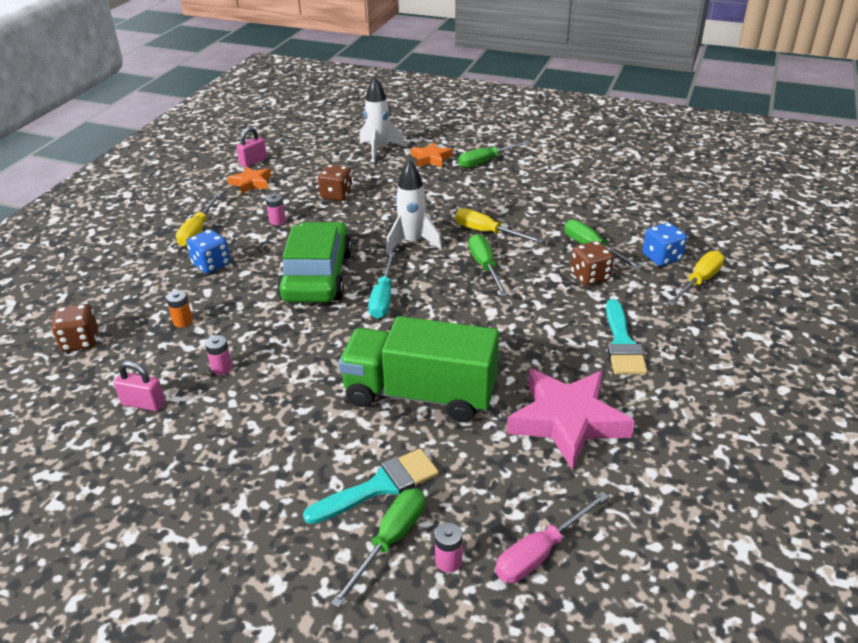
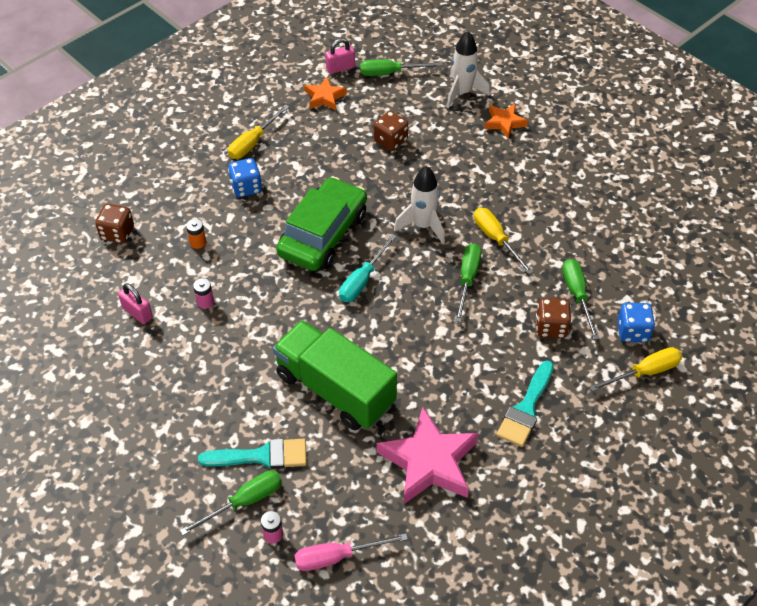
camera: 25 degrees right, 15 degrees up
(277, 221) = (323, 155): pink battery -> none
(486, 161) = (555, 146): green screwdriver -> green screwdriver (390, 73)

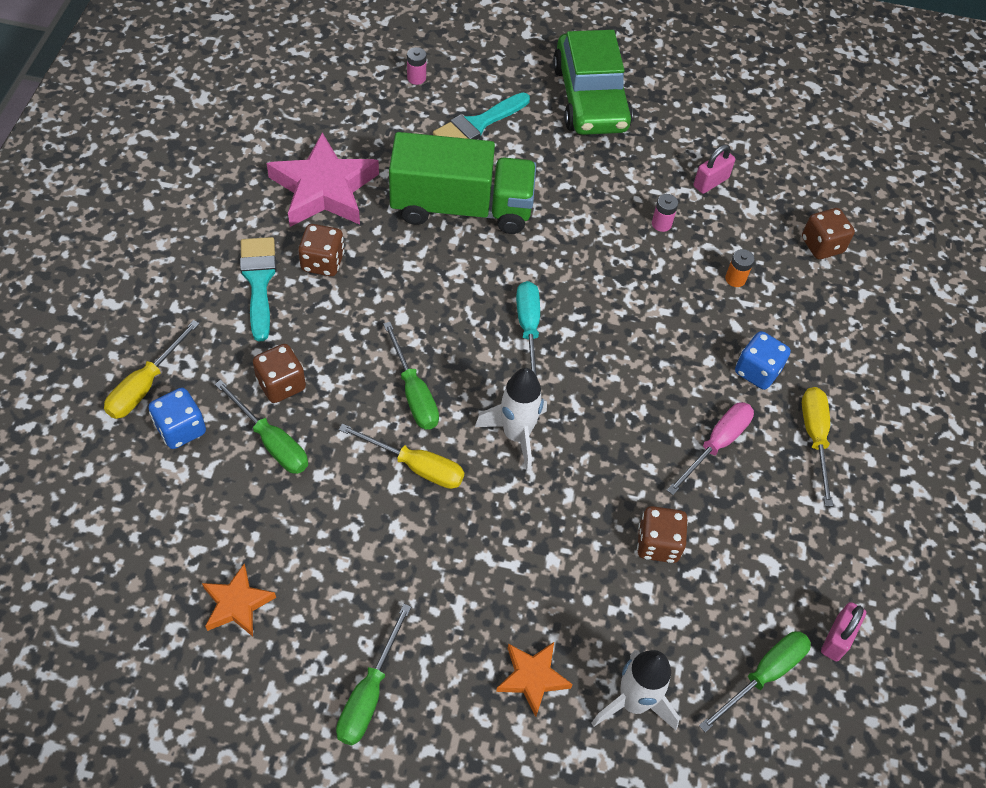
camera: 140 degrees right, 5 degrees up
(137, 313) = (710, 182): pink padlock -> pink padlock turned 45 degrees counterclockwise
(244, 502) = (460, 87): green screwdriver -> green screwdriver (369, 693)
(323, 234) = (618, 360): green car -> green car (590, 98)
(325, 97) = (805, 567): orange star -> orange star (237, 604)
(337, 557) = (351, 87): pink screwdriver -> pink screwdriver (716, 445)
(470, 399) = (322, 262): none -> brown dice

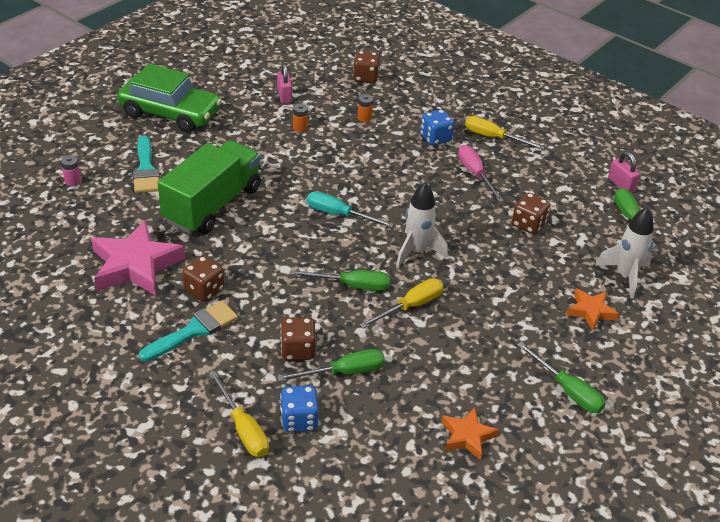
camera: 60 degrees left, 15 degrees down
(259, 281) = (194, 330): turquoise brush -> turquoise brush turned 120 degrees clockwise
(661, 224) = (300, 127): pink battery -> orange battery

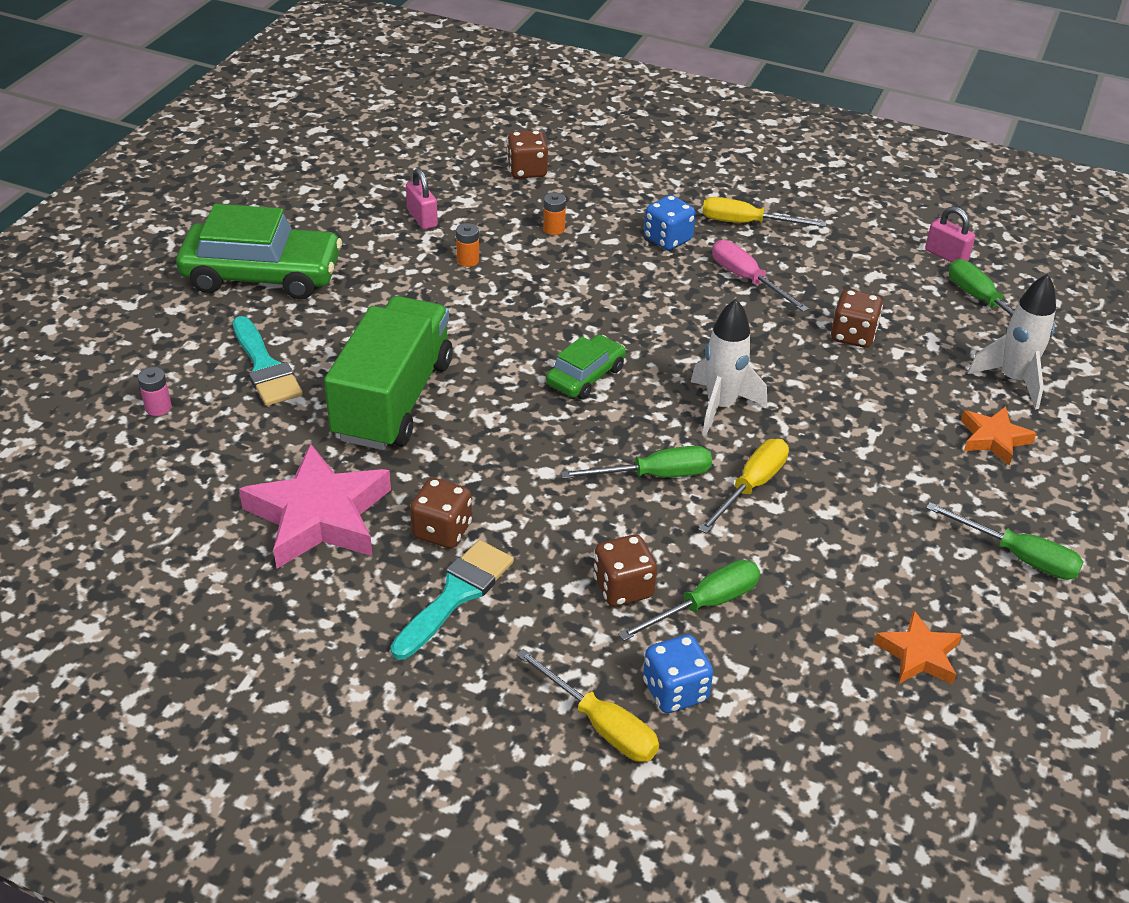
camera: 15 degrees left, 0 degrees up
(339, 214) = (585, 376): turquoise screwdriver -> green car

